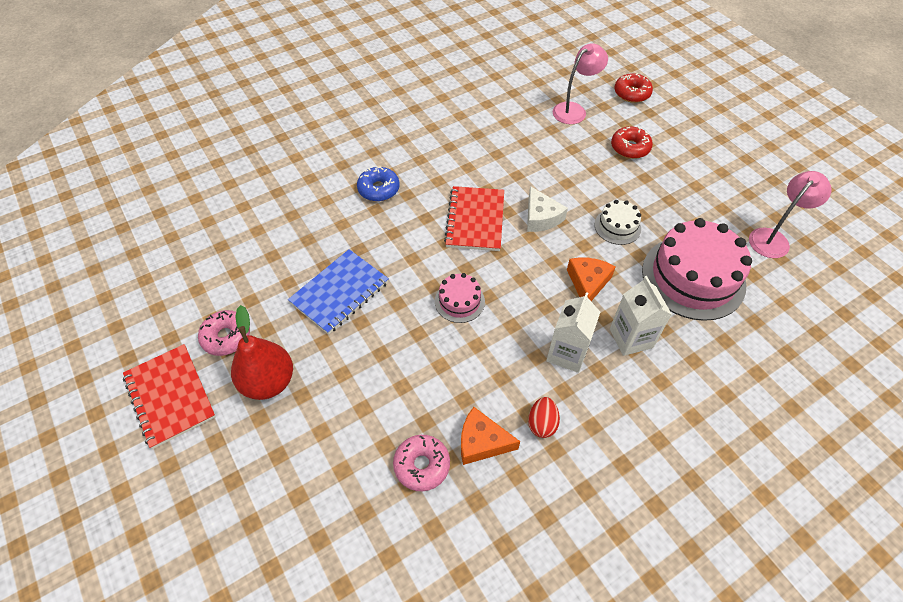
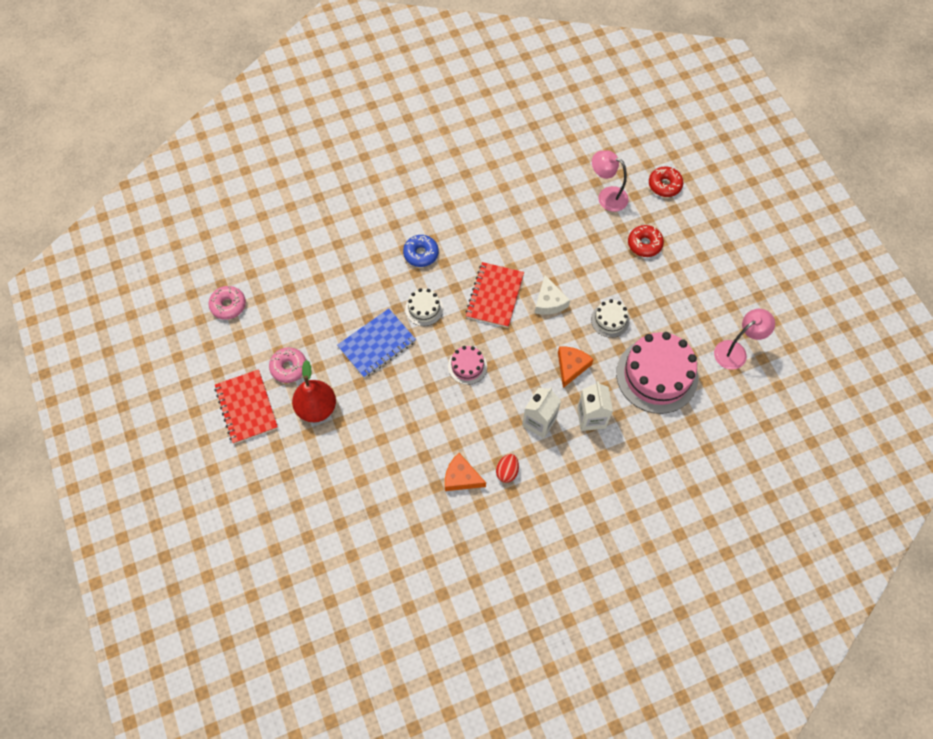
camera: 10 degrees right, 10 degrees up
(393, 245) = (424, 309): none -> white cake
(422, 465) = (416, 486): pink donut -> pink donut (228, 305)
(574, 110) = (607, 196): pink lamp -> pink lamp turned 120 degrees counterclockwise

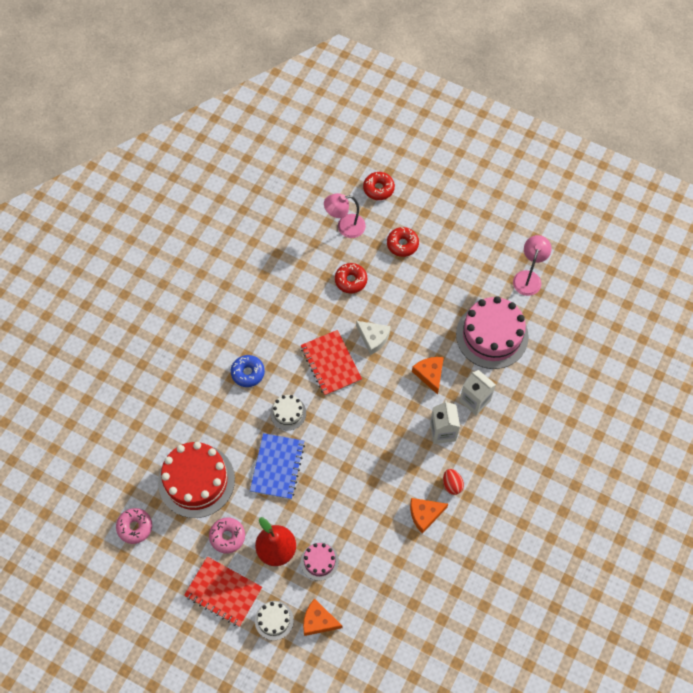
camera: 40 degrees left, 0 degrees up
(297, 491) = (318, 621): none -> orange cheese
(305, 306) = (196, 480): none -> red cake
(467, 366) = (358, 431): pink cake -> pink cake (319, 561)
(572, 242) = (351, 280): none -> red donut
(610, 320) = (427, 319): white cake -> white cake (274, 620)

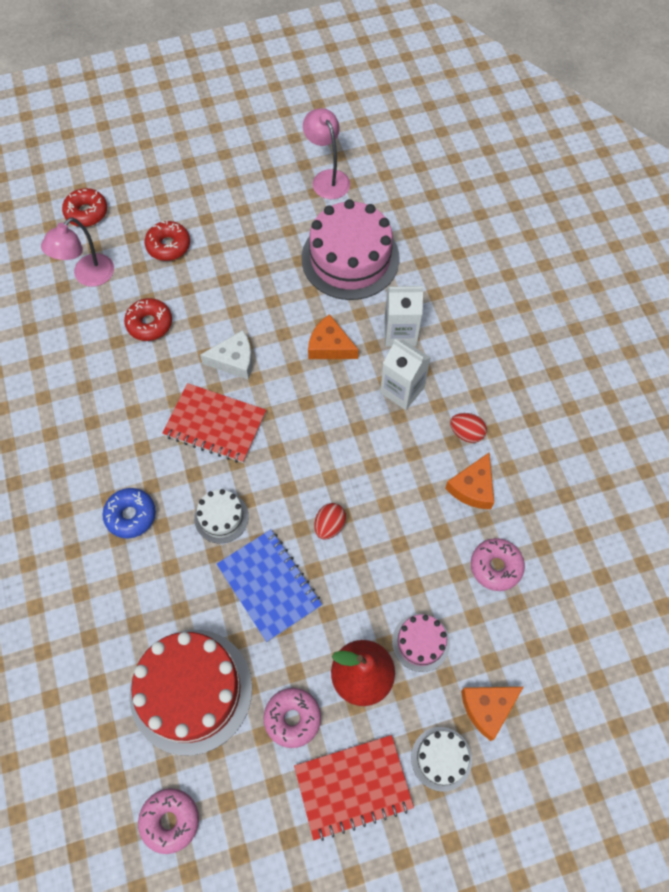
camera: 45 degrees left, 0 degrees up
(334, 466) = (329, 526): none -> red egg
(393, 563) = (496, 566): none -> pink donut

